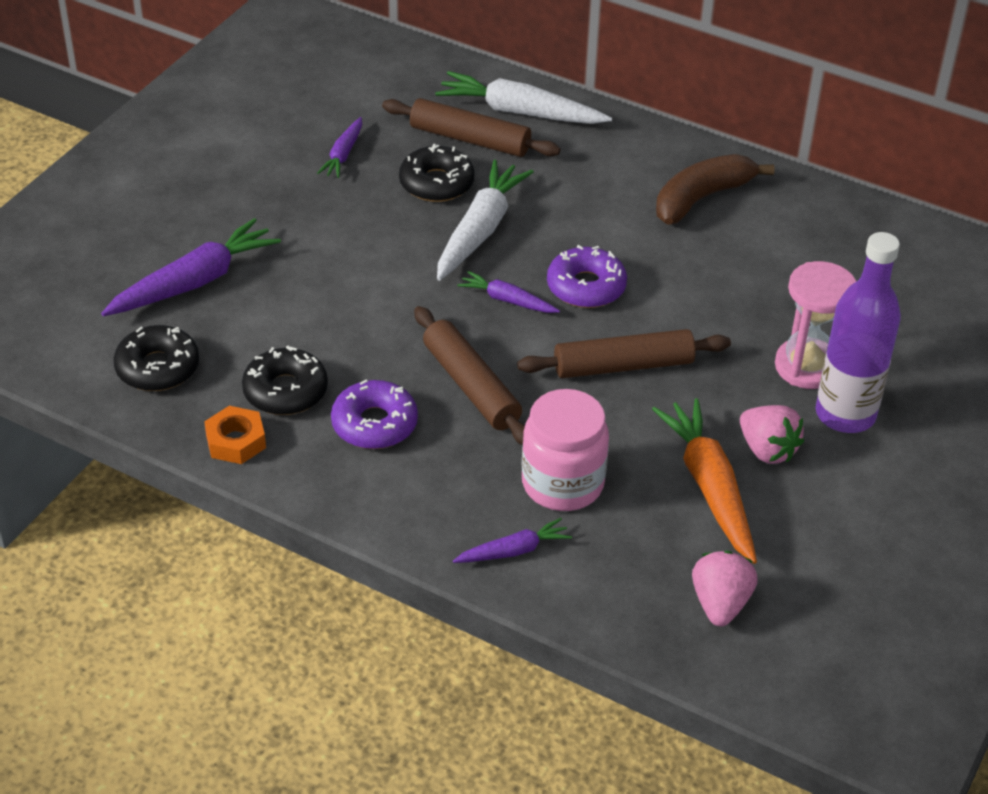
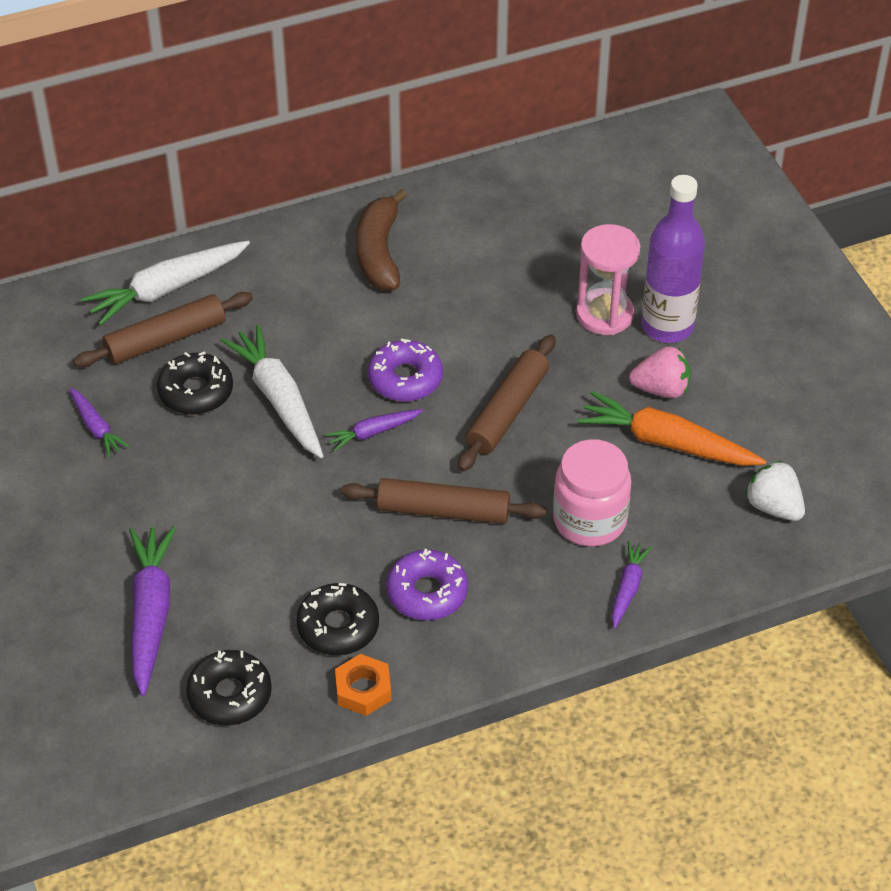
camera: 50 degrees left, 5 degrees up
(720, 604) = (773, 507): pink strawberry -> white strawberry

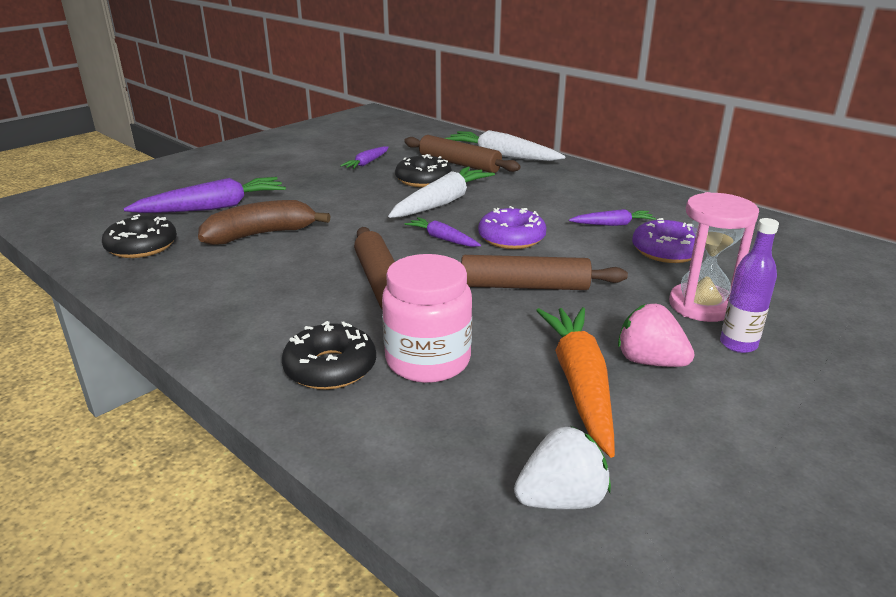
camera: 65 degrees right, 20 degrees down
(338, 626) = (226, 269): black donut -> black donut (330, 368)
(363, 690) = (158, 294): orange nut -> none
(379, 252) = (625, 202): brown banana -> brown banana (261, 234)
(427, 592) = (282, 297): purple donut -> purple donut (666, 251)
(628, 588) = (348, 409): purple carrot -> purple carrot (612, 224)
(661, 389) = (649, 361): pink strawberry -> pink strawberry turned 150 degrees clockwise
(667, 326) = (738, 344): purple bottle -> purple bottle, size x0.57
(773, 507) = (561, 499): white strawberry -> white strawberry turned 45 degrees clockwise

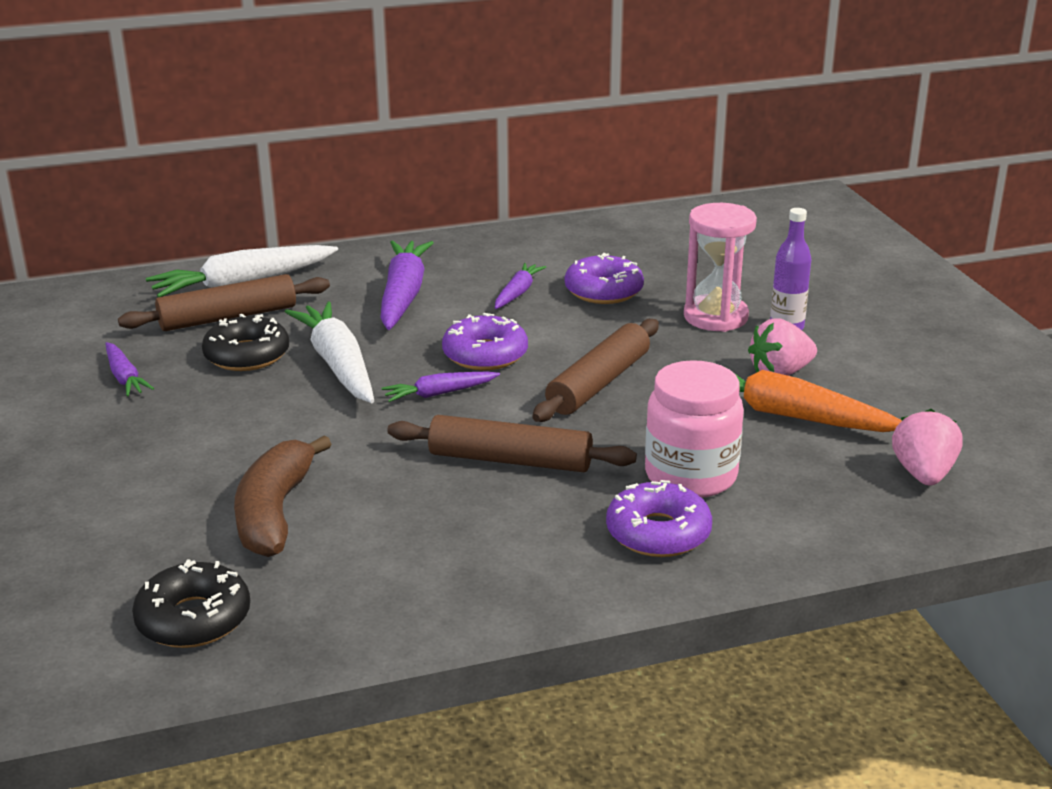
camera: 60 degrees left, 0 degrees up
(213, 207) = (122, 535): purple carrot -> purple carrot (403, 295)
(330, 368) = (658, 533): black donut -> purple donut
(561, 499) = (923, 474): white strawberry -> pink strawberry

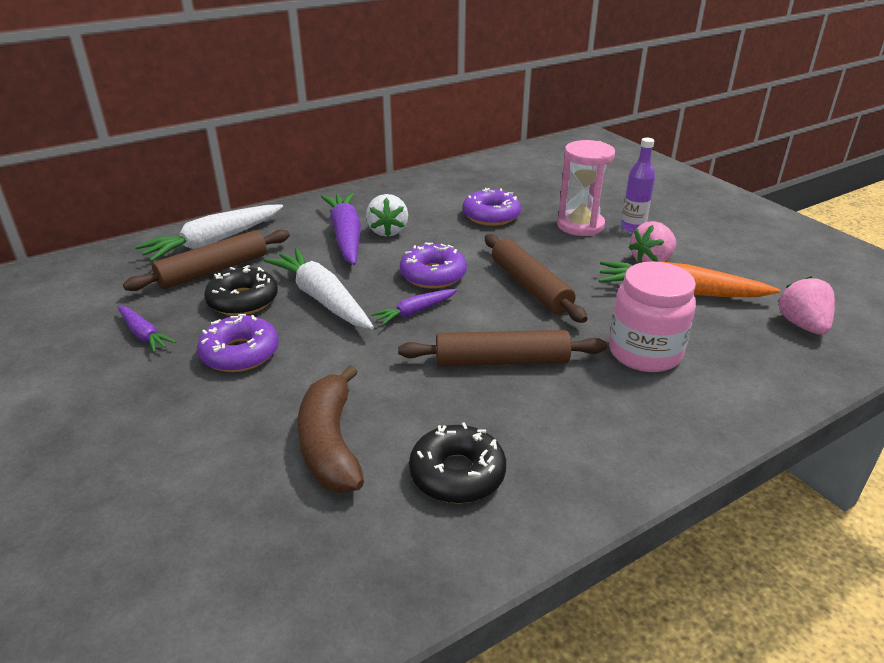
camera: 15 degrees left, 5 degrees up
(194, 619) = (303, 574): black donut -> black donut (457, 474)
(458, 295) = (387, 231): none -> white strawberry
(517, 293) = (430, 224): purple carrot -> none
(598, 383) = (530, 286): brown rolling pin -> brown rolling pin turned 45 degrees counterclockwise
(658, 533) = (653, 407): purple donut -> purple donut (240, 353)

